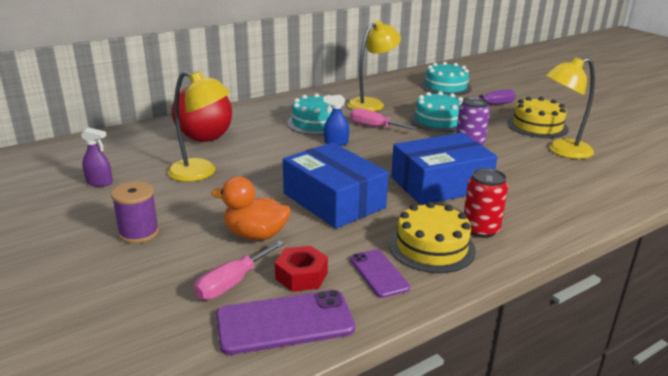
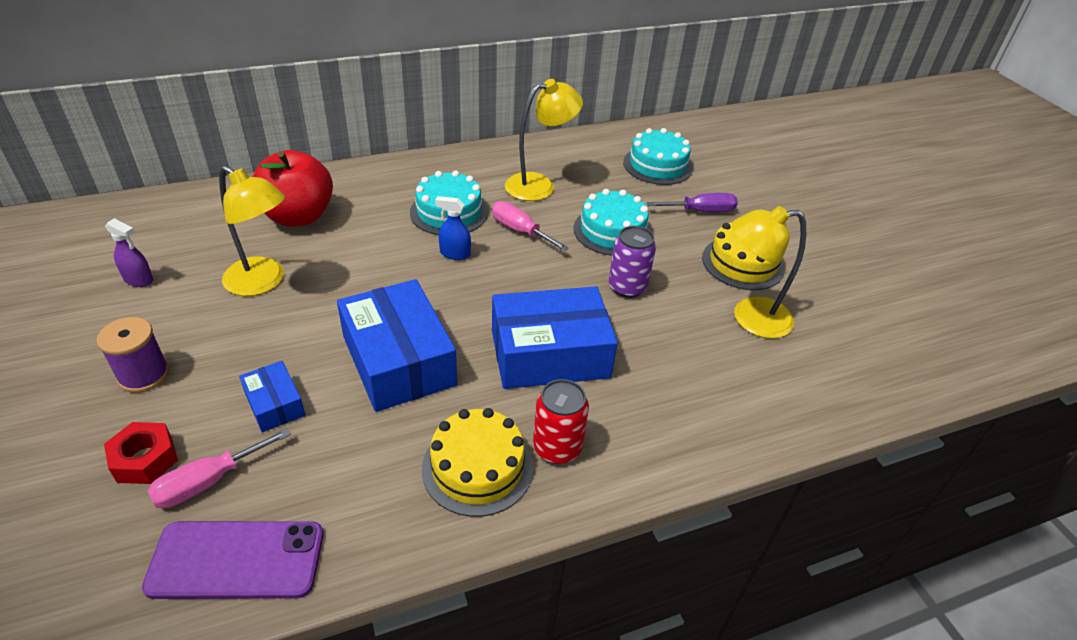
camera: 10 degrees right, 15 degrees up
(255, 235) = (275, 404): orange duck -> blue box
(301, 276) = (294, 485): red nut -> red nut (145, 459)
(379, 273) = (388, 500): purple phone -> none

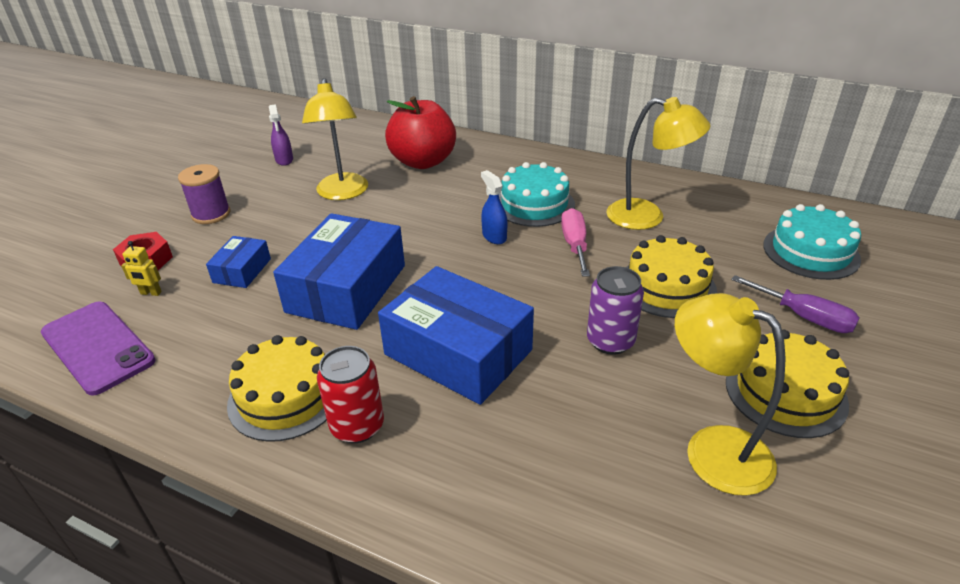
camera: 50 degrees right, 5 degrees down
(208, 482) = (151, 293): pink screwdriver -> yellow robot
(612, 231) = (667, 286): turquoise cake -> yellow cake

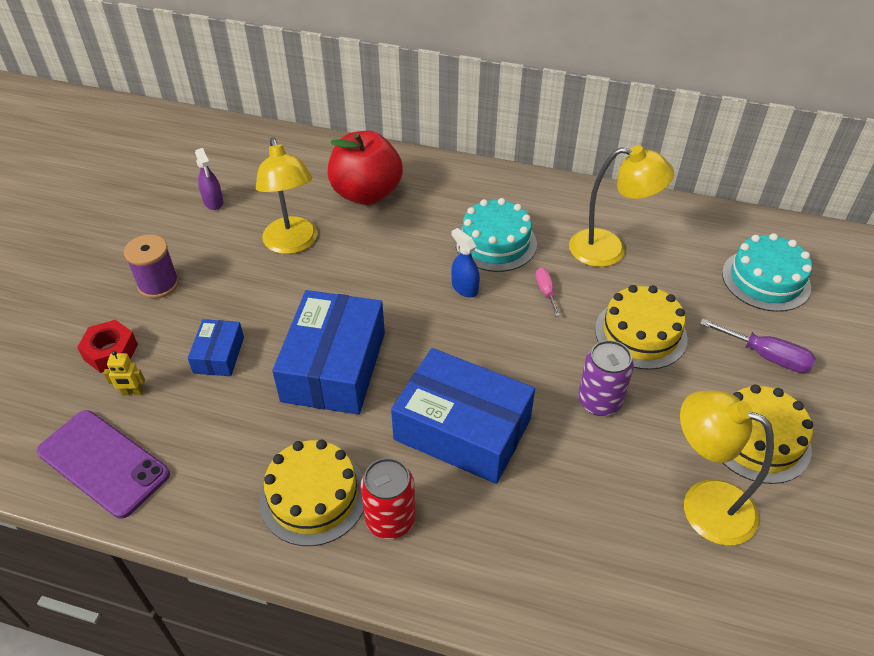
camera: 10 degrees left, 10 degrees up
(574, 245) = (545, 291): pink screwdriver -> pink screwdriver, size x0.61

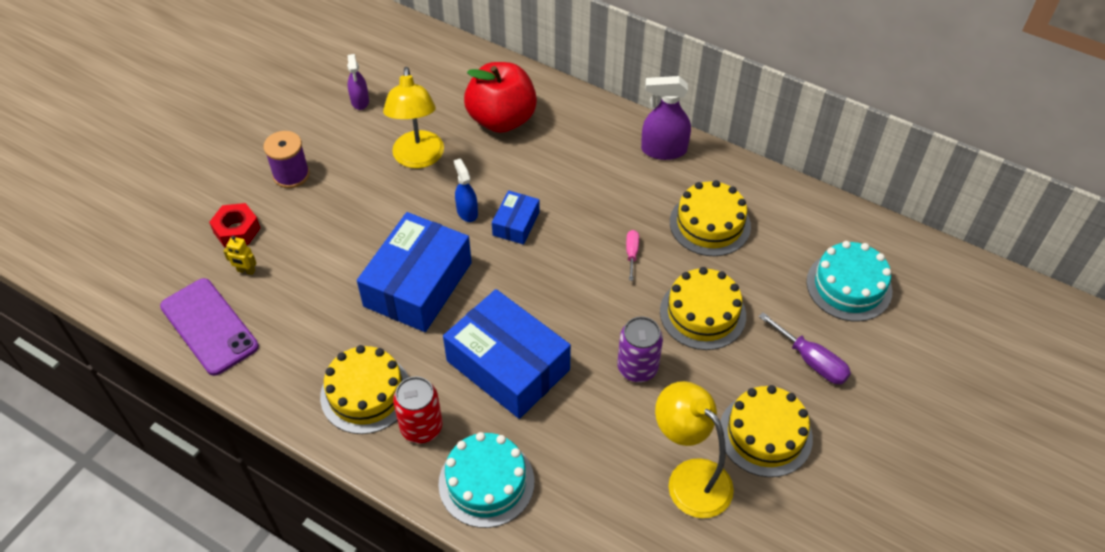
camera: 15 degrees right, 5 degrees up
(219, 355) = (324, 252): blue box -> blue box (516, 224)
(464, 288) = (558, 234): blue spray bottle -> blue spray bottle (467, 212)
(495, 243) = (604, 195): turquoise cake -> turquoise cake (486, 482)
(536, 193) = (663, 150): none -> purple spray bottle
(609, 250) = (710, 224): yellow lamp -> yellow cake

